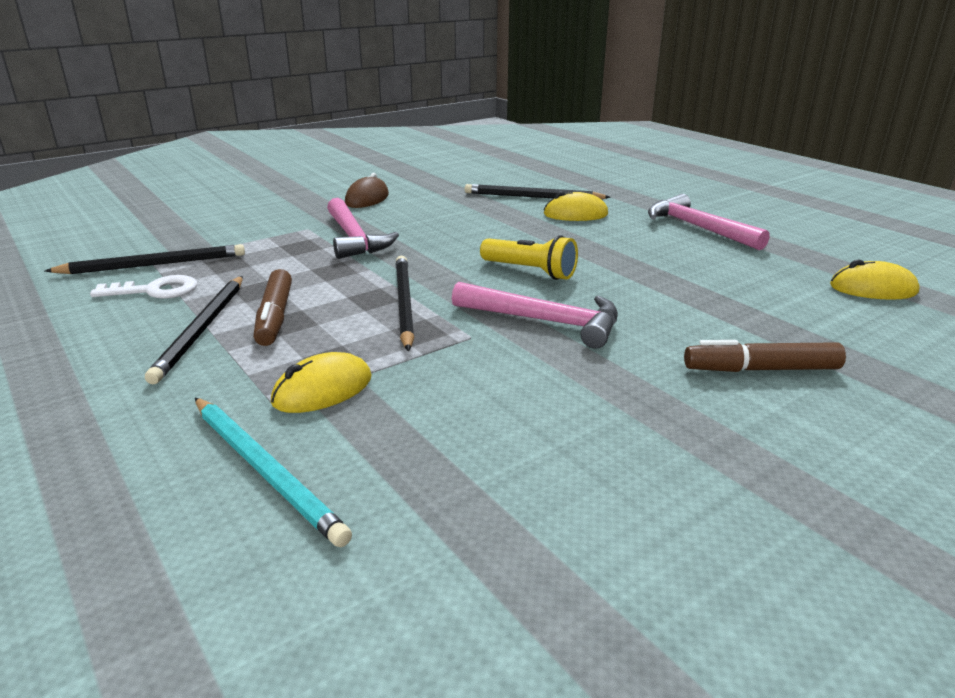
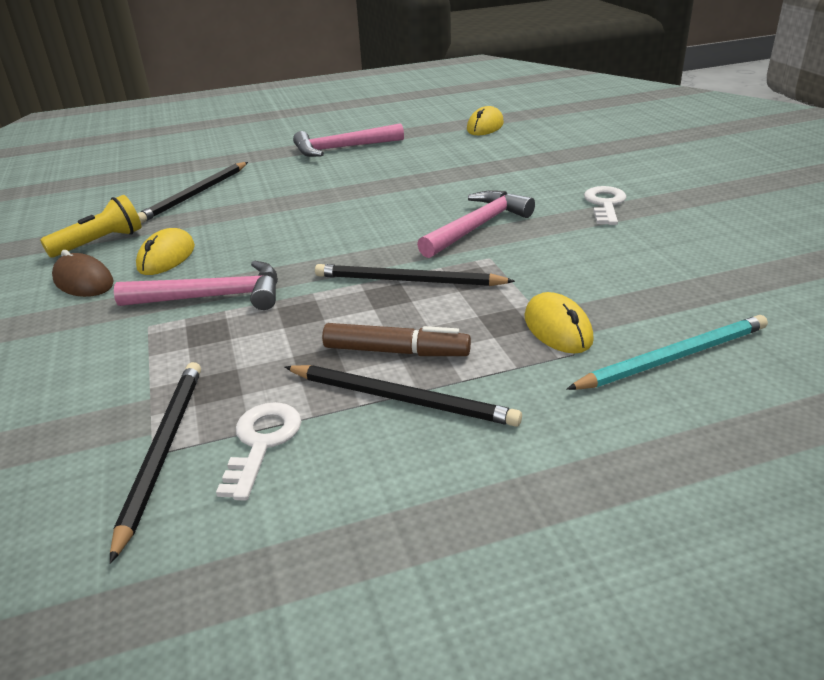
camera: 70 degrees left, 5 degrees up
(530, 271) = (378, 219): yellow flashlight -> yellow flashlight (100, 242)
(575, 214) = (264, 184): yellow mouse -> yellow mouse (166, 257)
(677, 399) = (605, 204): none -> white key
(761, 369) = (576, 176): brown marker -> none

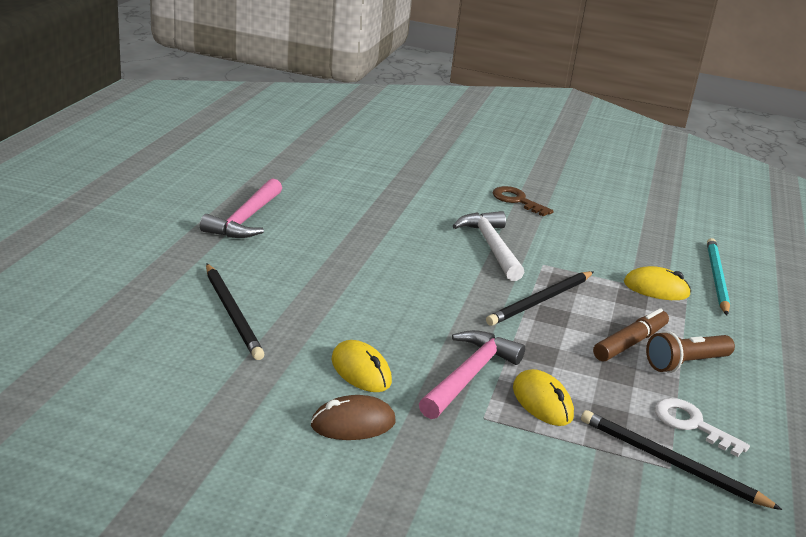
camera: 60 degrees left, 5 degrees down
(100, 242) = (272, 392): yellow flashlight -> none
(402, 399) = (685, 363): black pencil -> brown flashlight
(477, 227) = (491, 246): pink hammer -> white hammer
(485, 126) = (309, 161): yellow mouse -> yellow mouse (542, 402)
(605, 204) = (517, 200): white key -> brown key

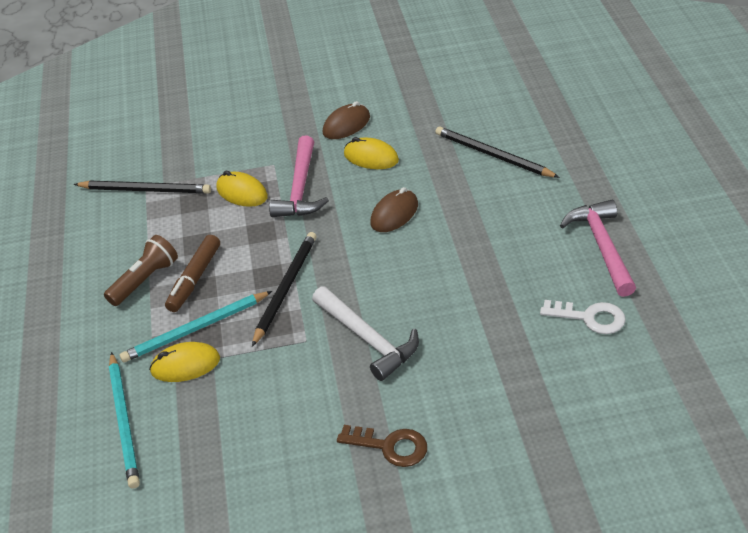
camera: 160 degrees right, 15 degrees up
(390, 310) = (394, 214): none -> brown mouse
(640, 307) = (195, 329): none -> turquoise pencil
(691, 424) = (134, 225): white key -> white key (590, 317)

